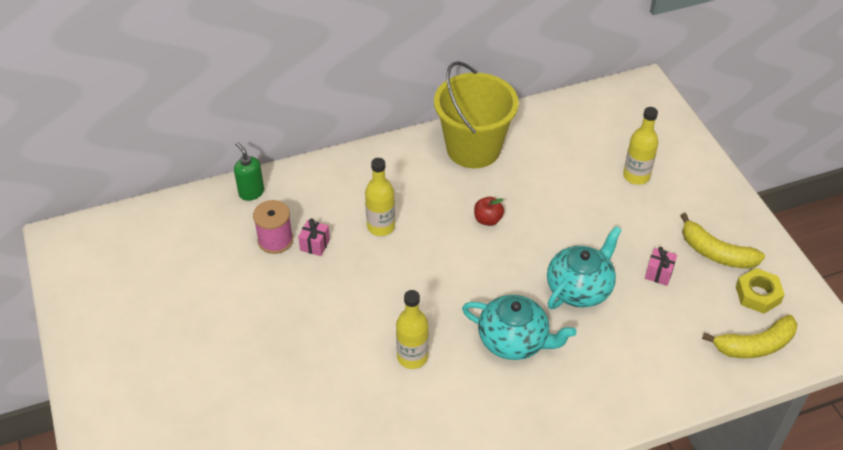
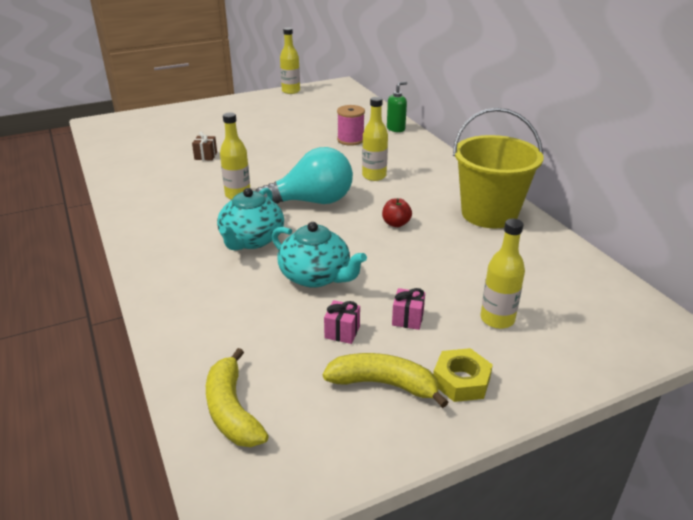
camera: 85 degrees right, 15 degrees down
(68, 301) = (291, 91): none -> yellow bottle
(293, 400) = (206, 156): none -> brown gift
(315, 245) = (349, 153): pink gift -> pink gift (407, 319)
(436, 286) = (312, 202): none -> turquoise light bulb
(716, 253) = (383, 384): yellow banana -> yellow banana turned 75 degrees clockwise
(758, 295) = (316, 421): yellow nut -> yellow nut (461, 381)

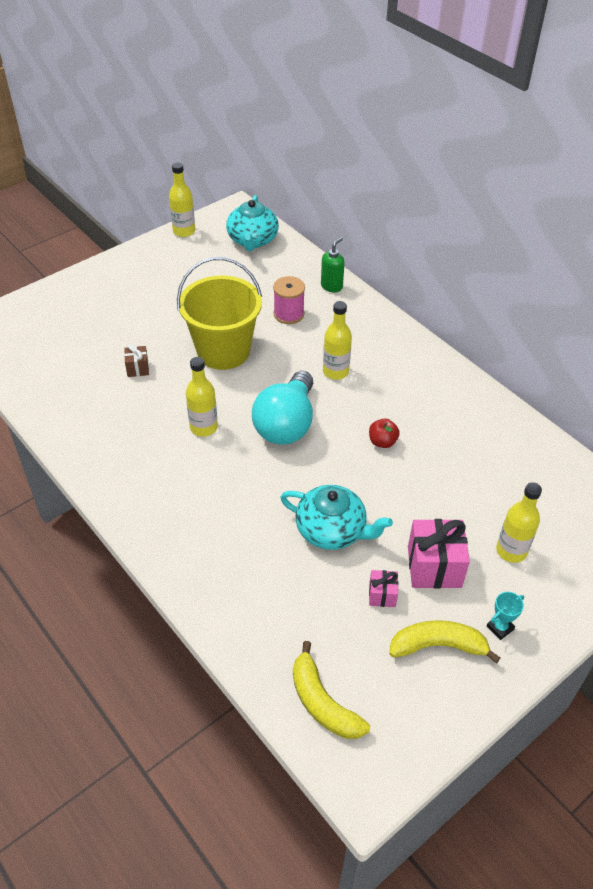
camera: 15 degrees left, 15 degrees up
(251, 240) = (248, 492): turquoise teapot -> turquoise teapot (252, 240)
(312, 202) = (286, 424): turquoise light bulb -> turquoise light bulb turned 135 degrees clockwise
(407, 319) = (434, 567): pink gift -> pink gift, size x1.93
(461, 381) = (500, 627): yellow nut -> turquoise trophy
(489, 214) = (467, 410): yellow bucket -> yellow bucket (223, 351)

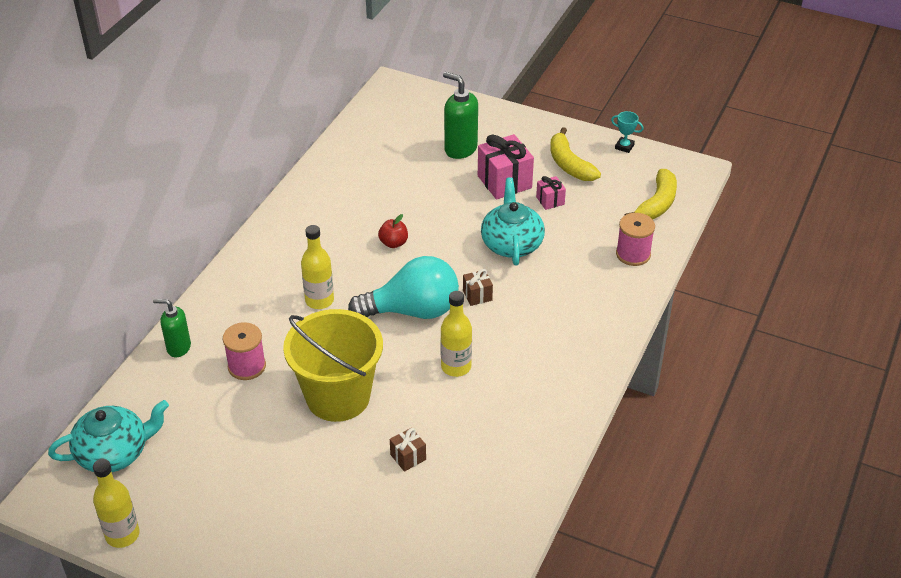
camera: 115 degrees left, 5 degrees down
(255, 630) = (633, 254): none -> pink spool
(277, 474) = (477, 295): none -> brown gift
(500, 627) = (531, 141): turquoise trophy -> turquoise trophy (624, 146)
(511, 551) = (460, 149): yellow bottle -> green soap dispenser

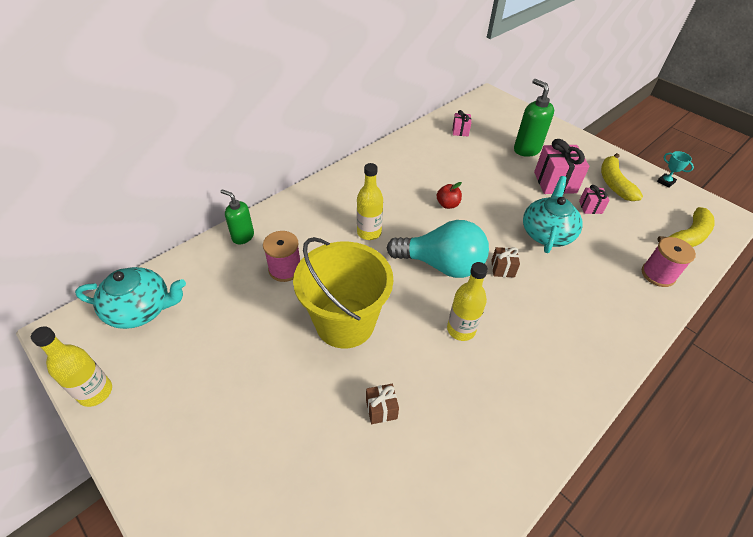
camera: 20 degrees right, 5 degrees up
(373, 146) = (460, 131): none -> pink gift

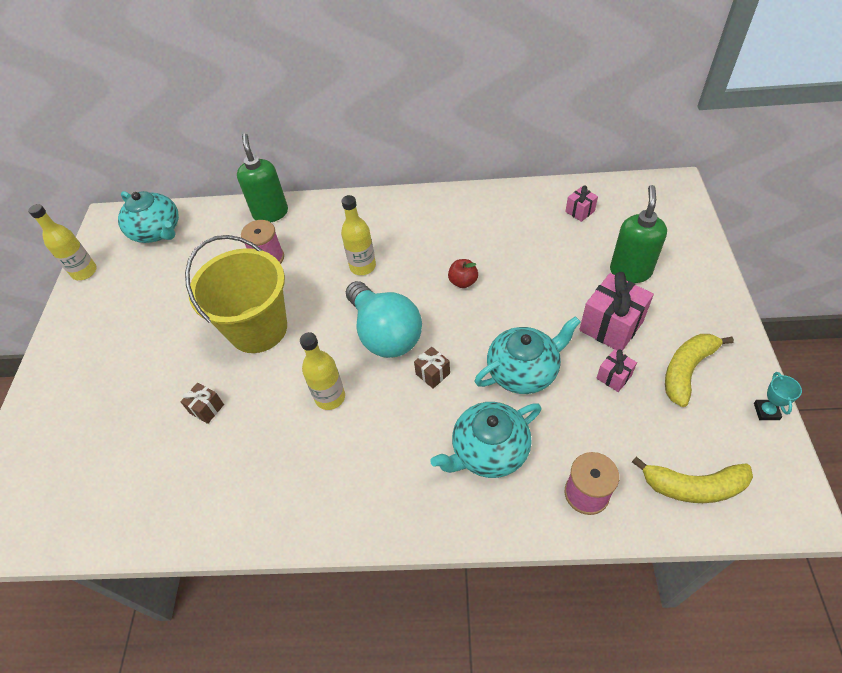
camera: 50 degrees right, 5 degrees up
(243, 236) = (270, 213): green soap dispenser -> green soap dispenser, size x1.51
(589, 289) = (488, 450): none -> turquoise teapot

